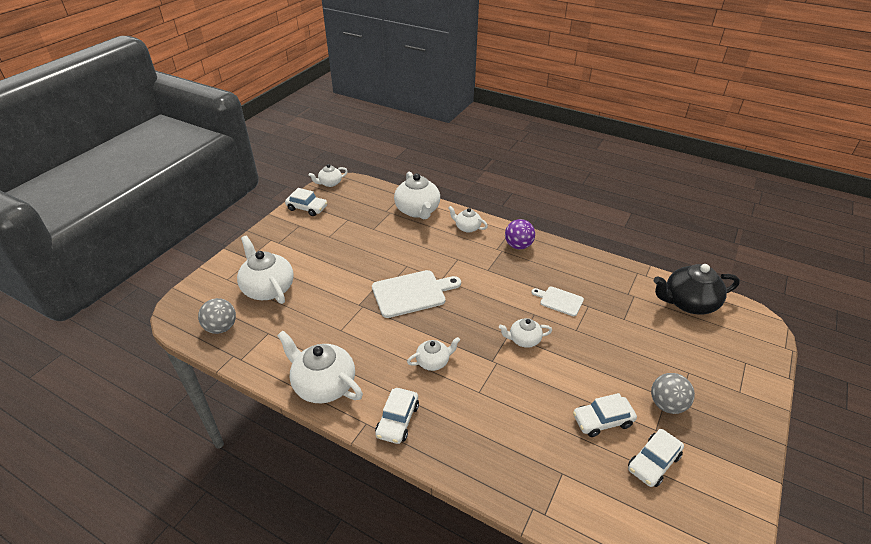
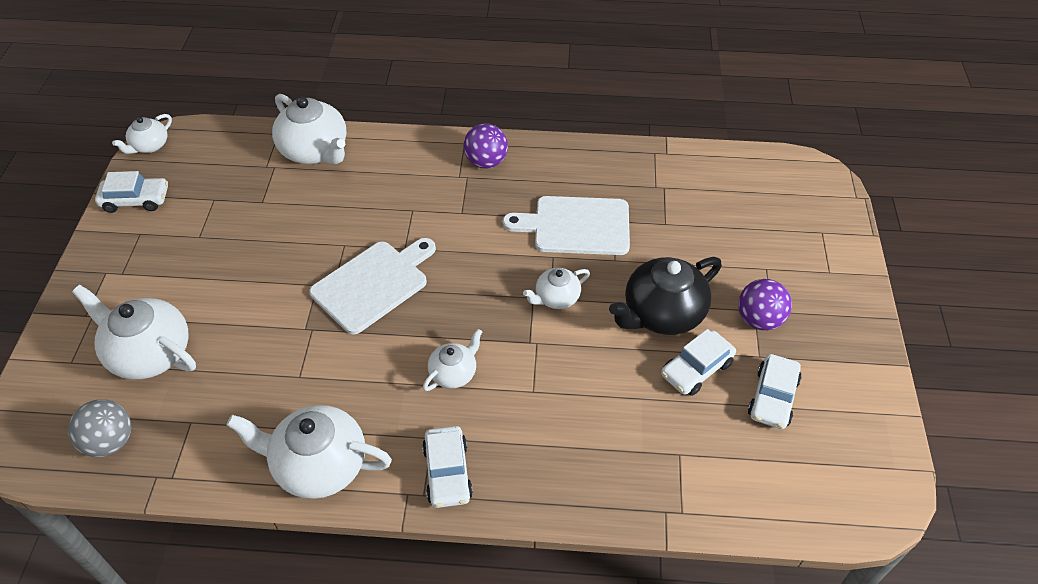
camera: 25 degrees left, 10 degrees up
(467, 227) = (401, 156): white teapot -> none
(559, 300) = (576, 226): white cutting board -> white cutting board, size x1.76
(667, 404) = (759, 319): grey ball -> purple ball
(688, 303) = (731, 175): black teapot -> black teapot (662, 314)

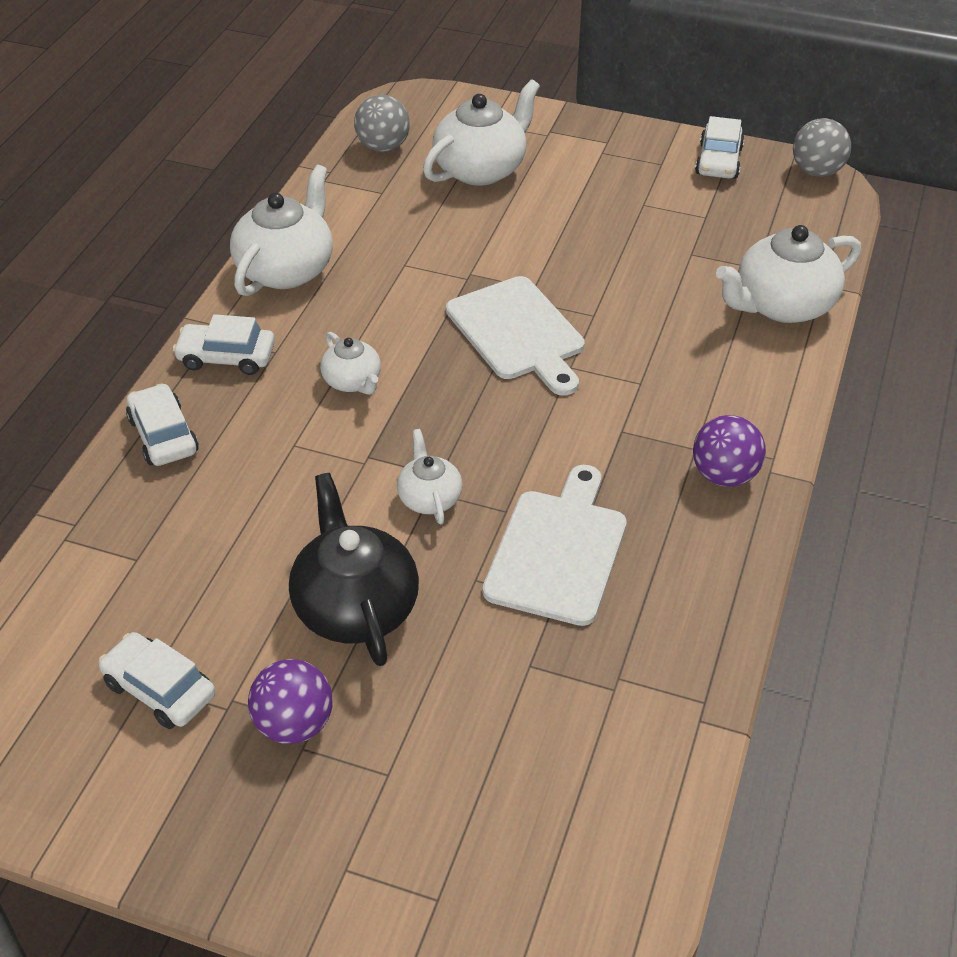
camera: 105 degrees right, 5 degrees down
(149, 146) = (816, 171): white teapot -> grey ball
(696, 369) = (247, 617): white car -> white car (163, 435)

